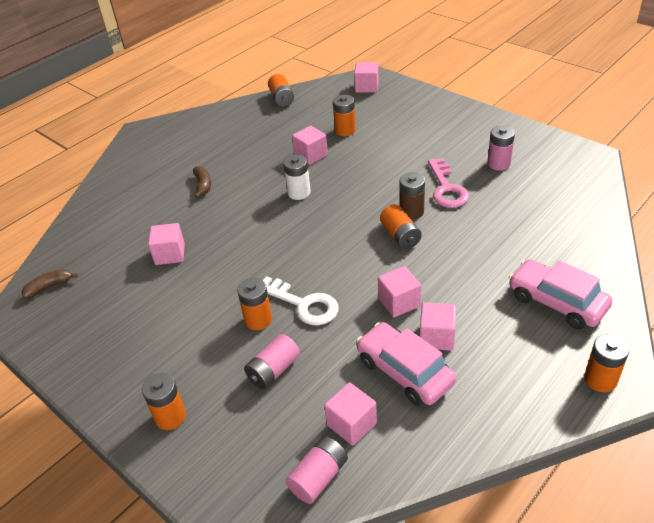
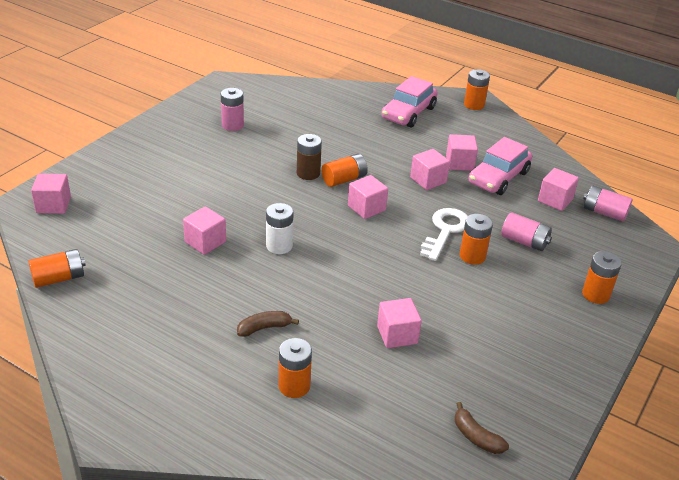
camera: 105 degrees left, 5 degrees down
(345, 130) = (155, 218): orange battery -> orange battery (294, 386)
(349, 249) = (366, 208): none -> pink cube
(446, 188) = (271, 154): pink key -> none

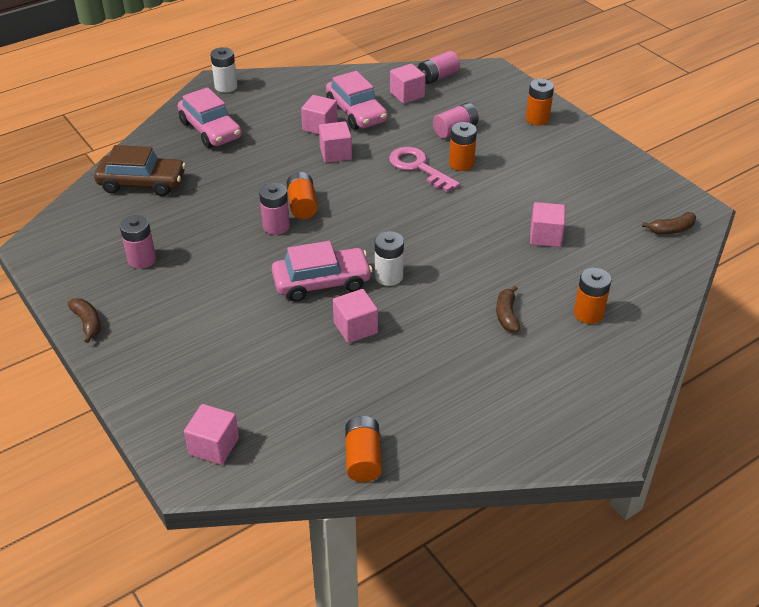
camera: 65 degrees left, 5 degrees up
(156, 122) = (87, 323): none -> brown banana
(252, 212) = (322, 282): none -> pink car
(308, 173) = (276, 226): brown battery -> pink battery
(319, 102) = (142, 183): none -> brown car
(366, 208) = (358, 204): pink cube -> none
(445, 231) = (418, 167): white key -> pink key
(474, 105) = (226, 86): orange battery -> white battery

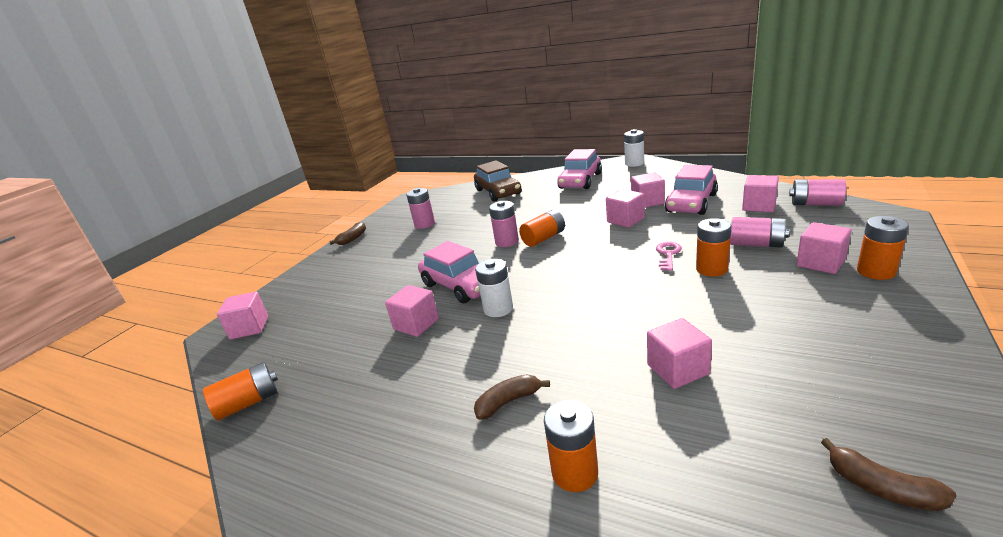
camera: 65 degrees right, 15 degrees down
(418, 167) = (668, 254): pink key -> pink key, size x0.60
(506, 127) = (820, 263): none -> pink cube

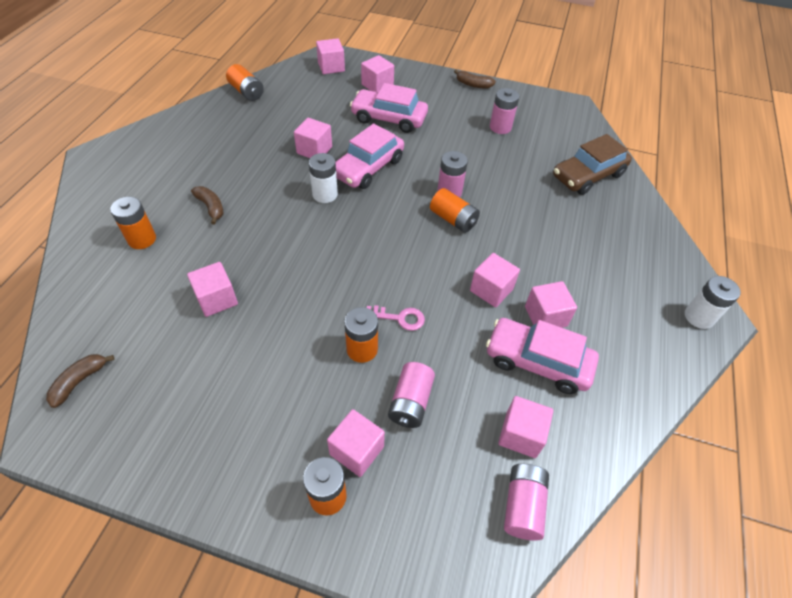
camera: 75 degrees right, 25 degrees up
(315, 291) = (377, 85): none -> pink cube
(580, 181) = (624, 252): pink car -> pink car (389, 118)

